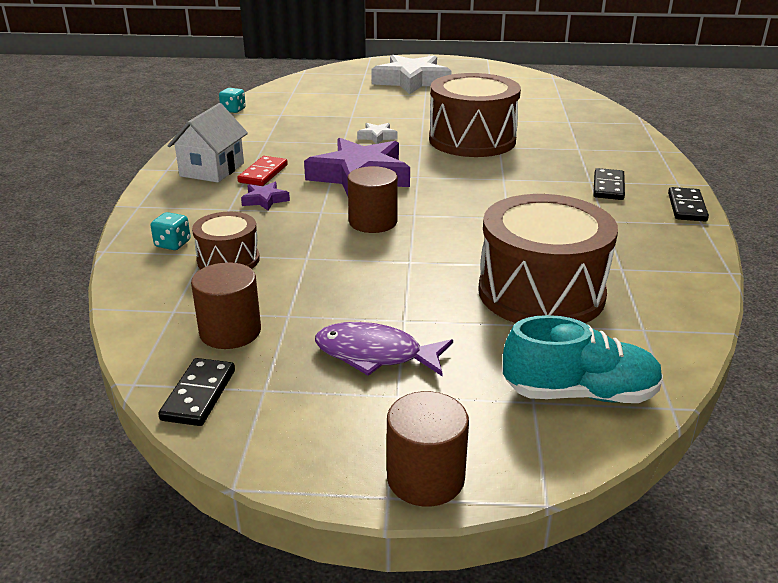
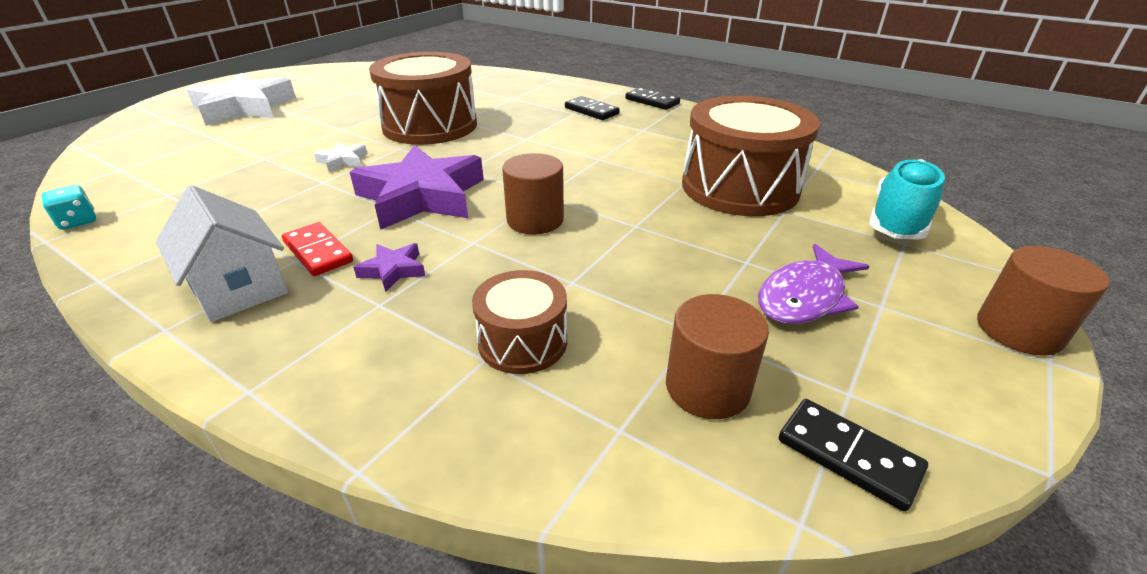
camera: 60 degrees left, 5 degrees up
(173, 244) = (423, 383): turquoise dice -> none

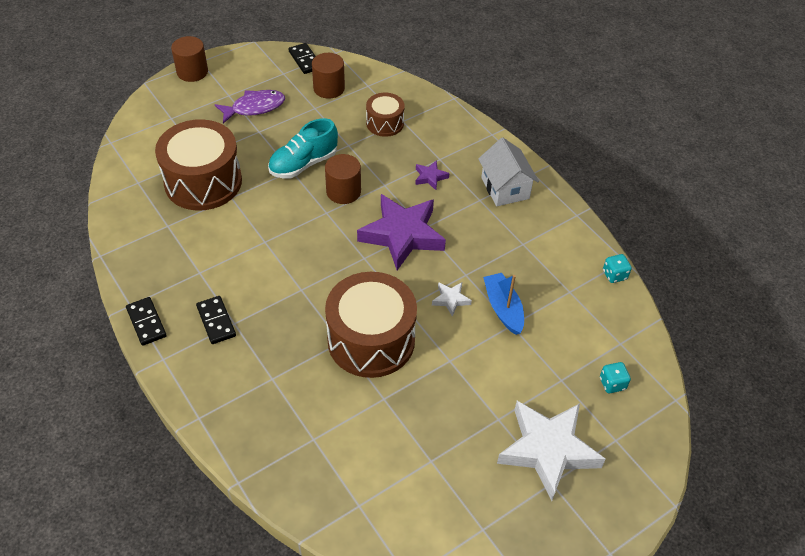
camera: 160 degrees left, 15 degrees up
(151, 144) = (612, 384): none -> turquoise dice
(273, 166) = (503, 308): none -> blue boat
(318, 252) = (467, 202): red domino -> none
(897, 221) = (153, 130): turquoise shoe -> turquoise shoe (303, 164)

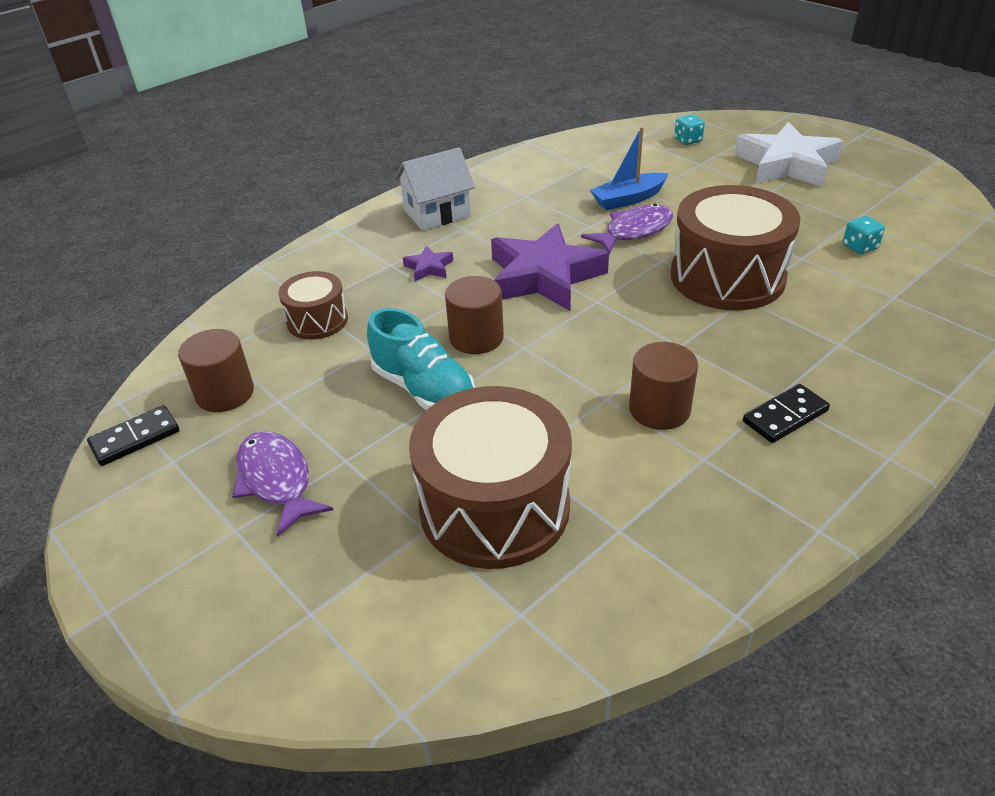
camera: 95 degrees left, 10 degrees down
(146, 322) = (839, 497): black domino -> none
(192, 72) = (145, 617): brown cylinder -> brown cylinder (659, 409)
(450, 300) = (634, 231): white star -> purple fish
(614, 275) = (550, 145): turquoise dice -> turquoise dice (859, 247)

